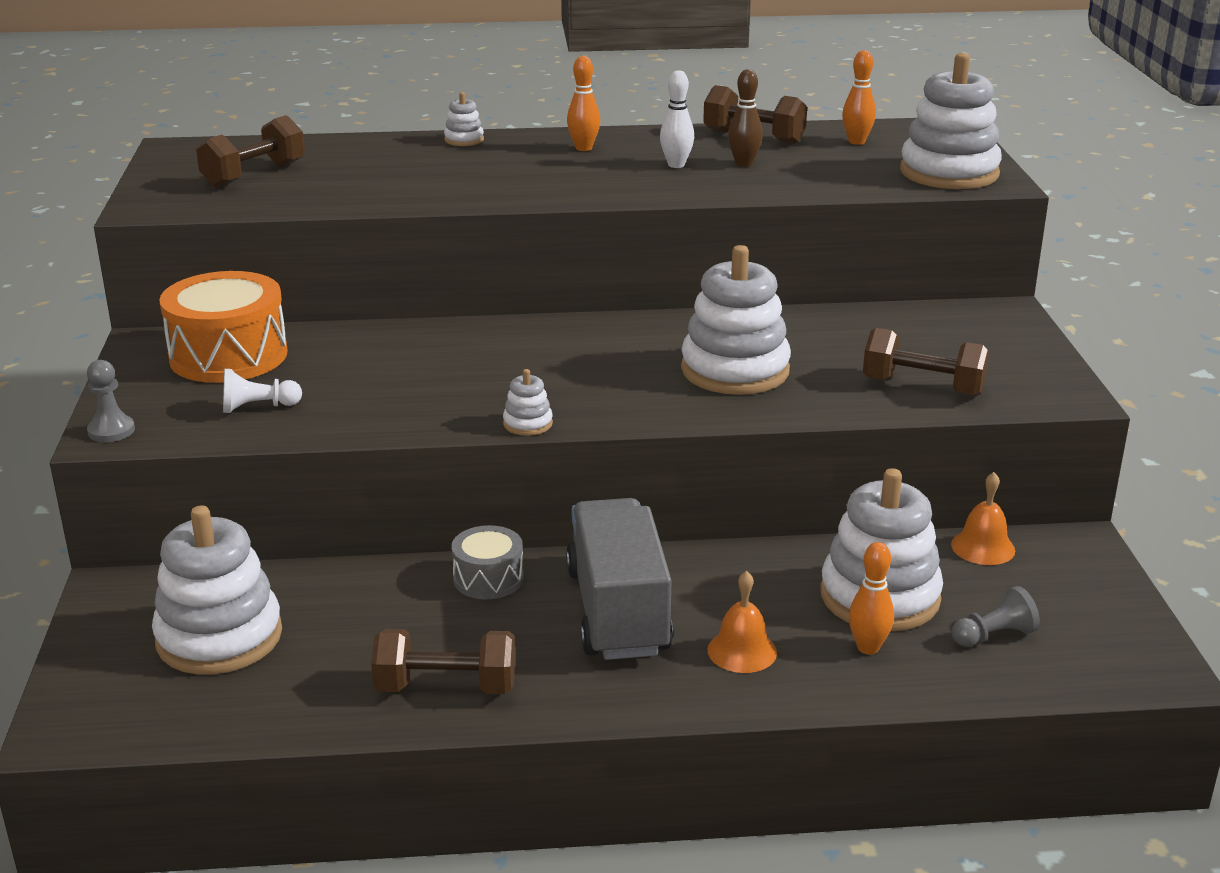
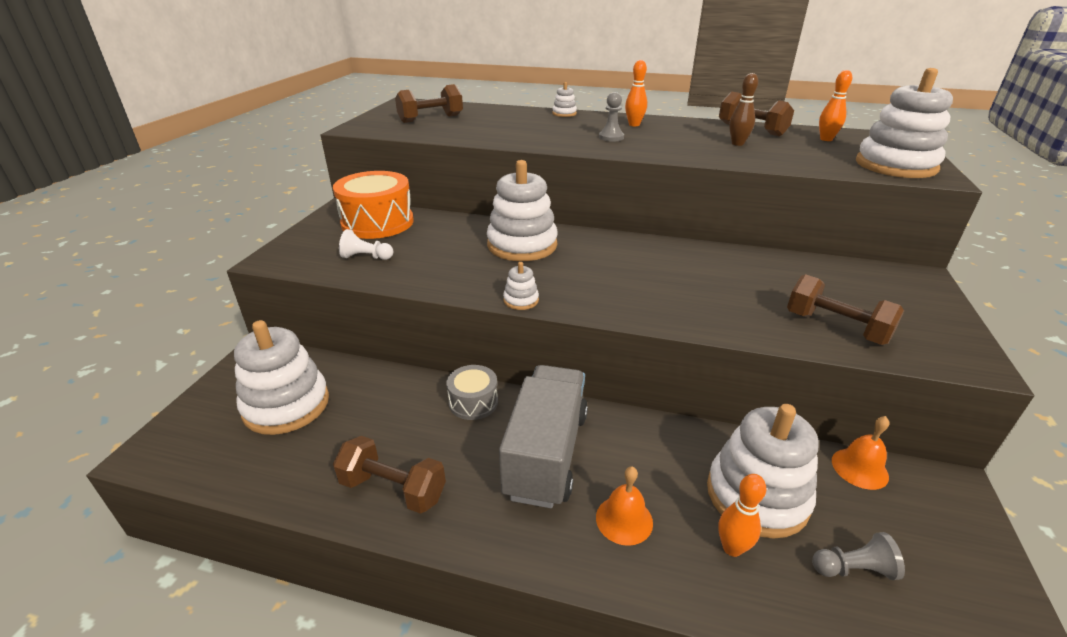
camera: 20 degrees right, 5 degrees up
(111, 431) = (275, 257): grey pawn -> grey pawn (611, 137)
(676, 165) = (689, 139): white bowling pin -> none
(735, 370) = (688, 287): white stacking toy -> white stacking toy (522, 245)

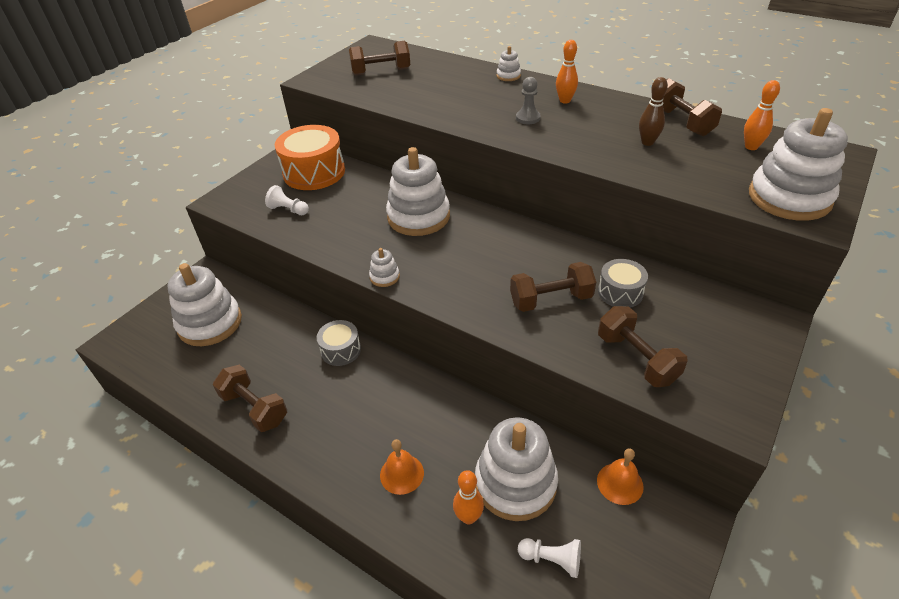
camera: 20 degrees right, 10 degrees up
(546, 454) = (373, 407): grey truck -> none
(712, 293) = (551, 300): none -> brown dumbbell
(772, 277) = (620, 292): none -> grey drum
(853, 569) = (552, 559): grey pawn -> white pawn

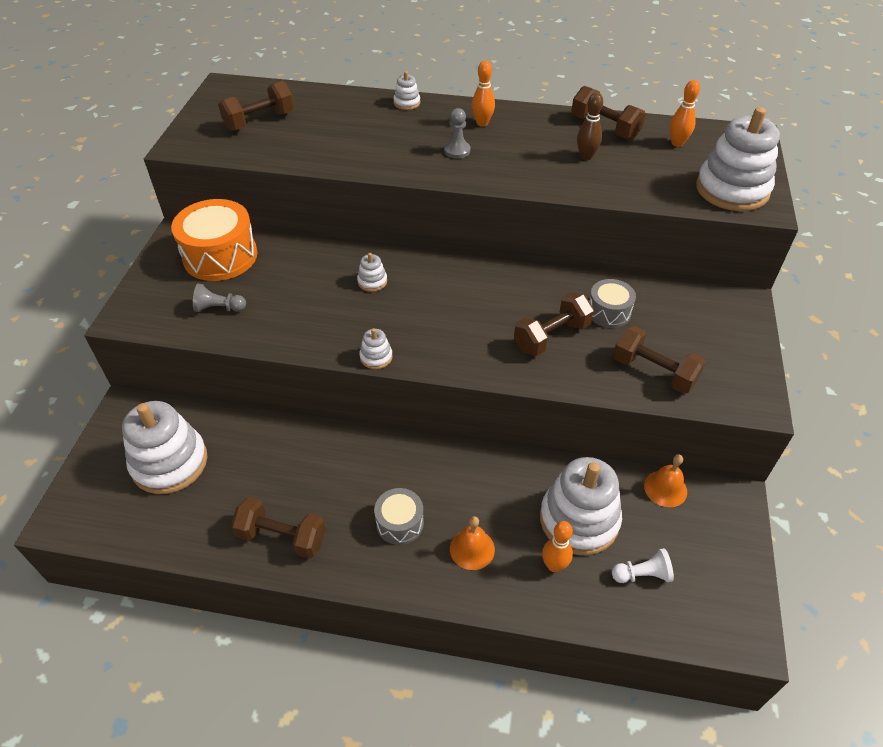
camera: 25 degrees left, 5 degrees up
(288, 210) = (219, 308): white pawn -> grey pawn
(341, 350) = (340, 447): grey drum -> grey drum (400, 523)
(418, 217) = (372, 281): white stacking toy -> white stacking toy, size x0.43

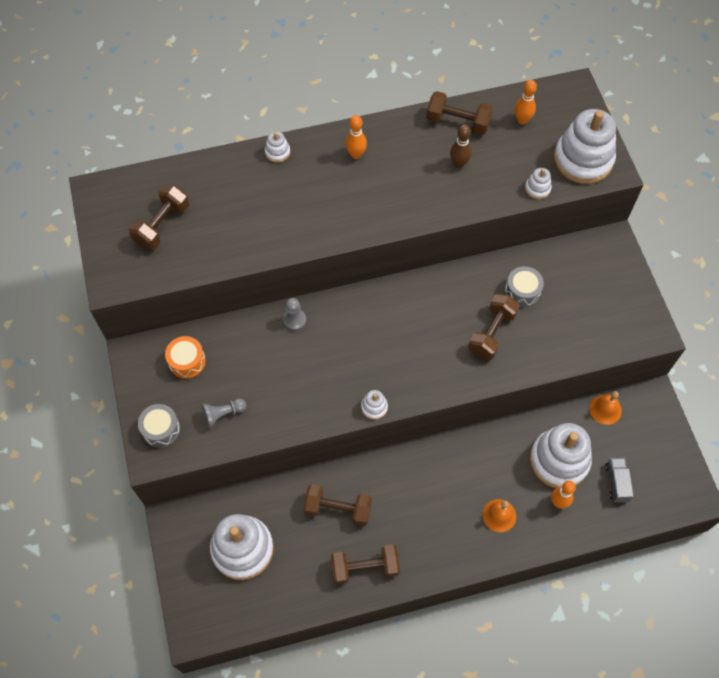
camera: 25 degrees left, 15 degrees up
(220, 256) = (187, 361): orange drum -> orange drum, size x0.55
(372, 281) = (329, 336): white stacking toy -> white stacking toy (537, 188)
(400, 523) = (440, 519): grey drum -> grey drum (161, 429)
(457, 151) = (353, 197): grey pawn -> grey pawn (294, 320)
(642, 574) = (616, 482): white pawn -> grey truck
(653, 372) = (576, 335): brown dumbbell -> brown dumbbell (338, 509)

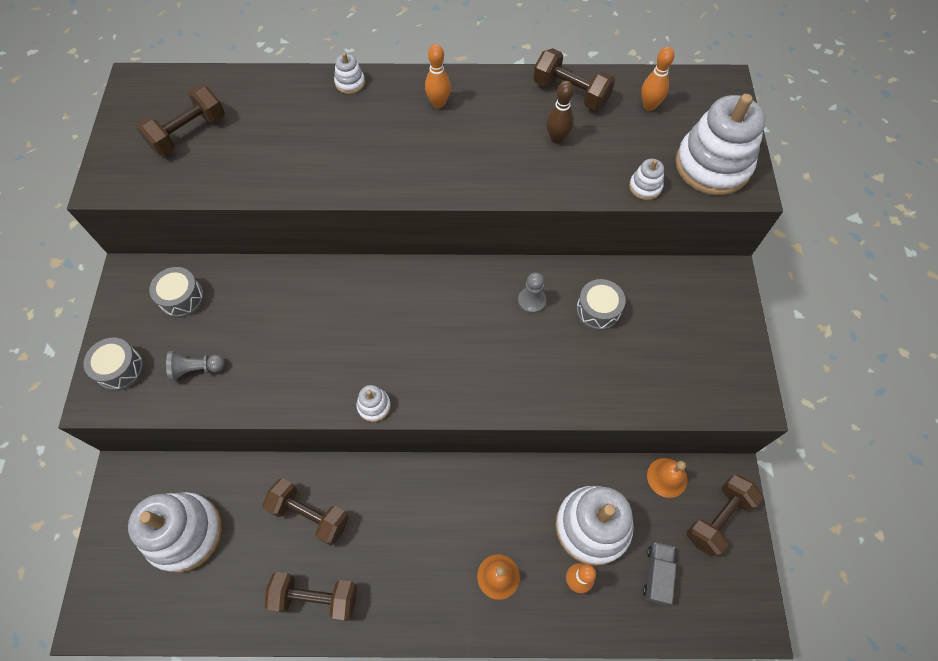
camera: 15 degrees right, 0 degrees up
(187, 361) = (182, 298): orange drum -> grey drum
(294, 320) = (320, 280): grey pawn -> grey pawn (531, 301)
(492, 333) = (546, 351): brown dumbbell -> brown dumbbell (718, 518)

